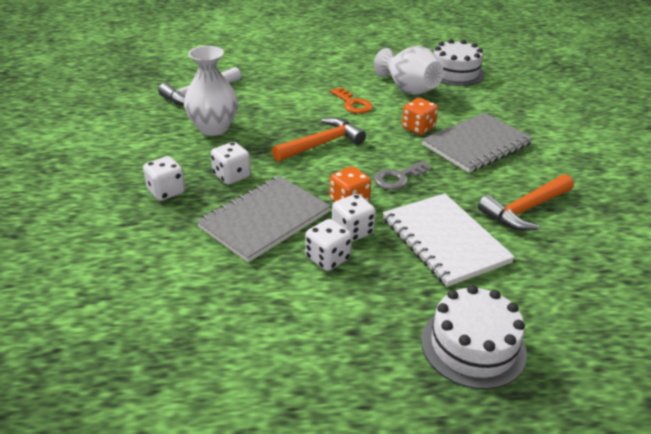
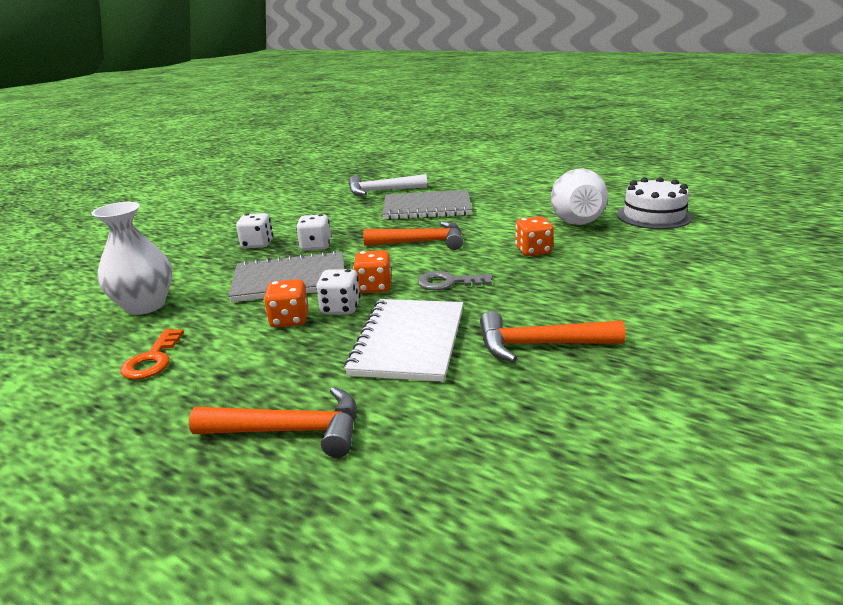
camera: 40 degrees right, 10 degrees down
(213, 128) = (355, 214): white vase -> white vase (145, 305)
(328, 258) = (289, 320): white dice -> orange dice
(353, 104) = (499, 220): orange key -> orange key (152, 360)
(473, 346) = (291, 431): white cake -> orange hammer
(476, 144) = (576, 277): grey notebook -> grey notebook (427, 208)

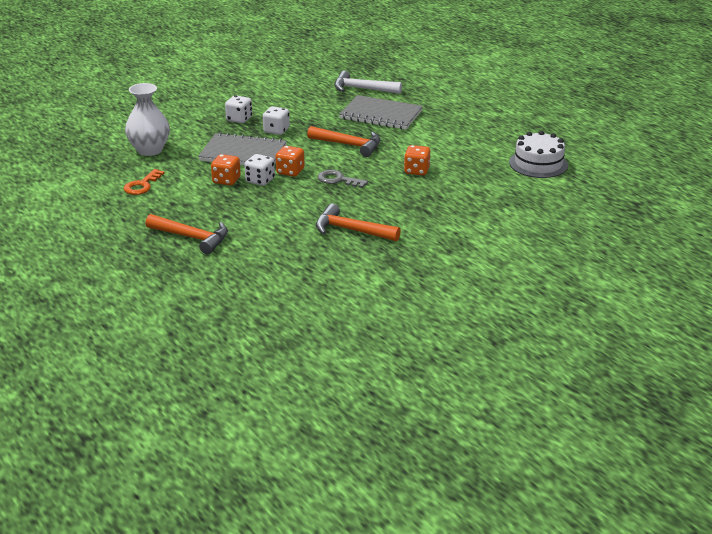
camera: 20 degrees right, 5 degrees up
(409, 341) = (282, 210): white notebook -> none
(575, 220) = (477, 153): white vase -> none

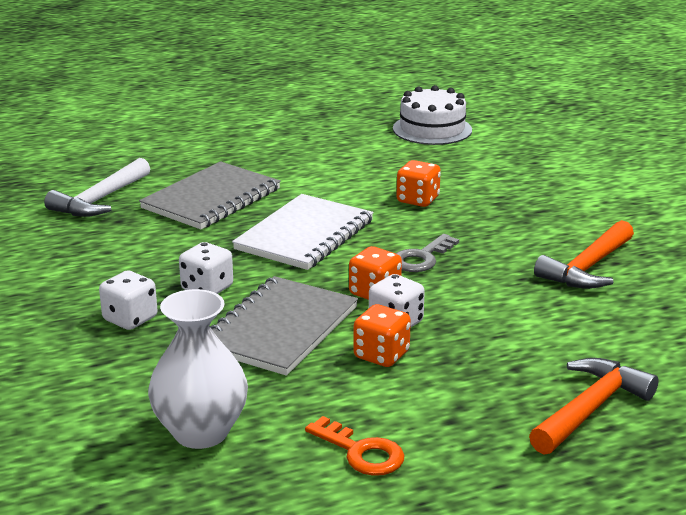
camera: 75 degrees left, 5 degrees down
(349, 145) = (304, 235): orange hammer -> white notebook

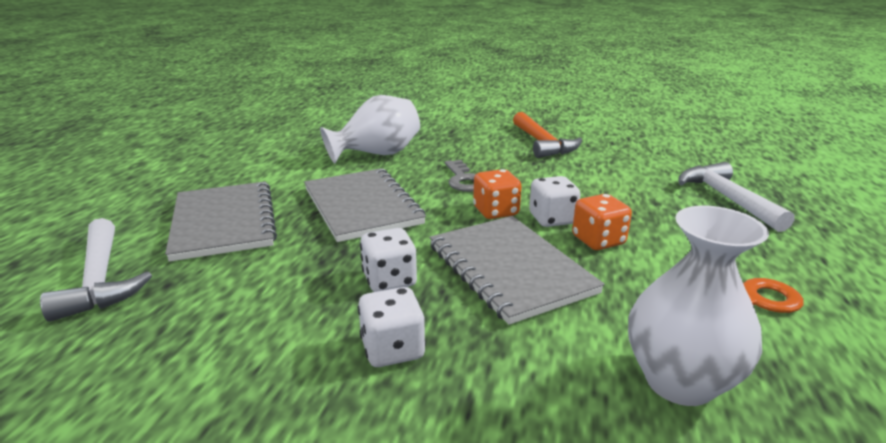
camera: 55 degrees left, 0 degrees up
(304, 235) = (362, 206): white notebook -> grey notebook
(418, 200) = (377, 154): orange dice -> white vase
(432, 129) = (285, 120): white cake -> none
(590, 408) = (726, 198): orange hammer -> white hammer

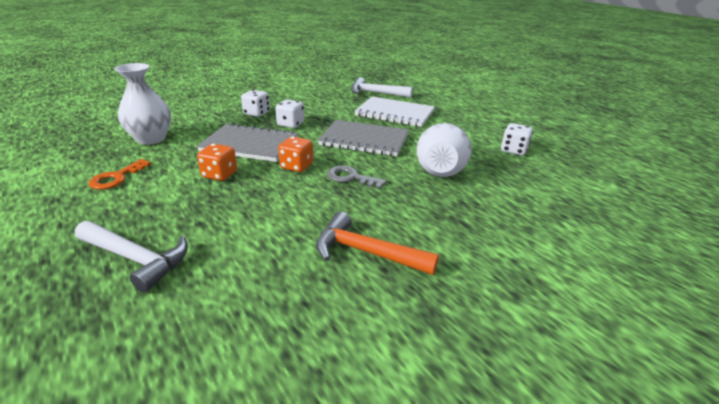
camera: 130 degrees right, 5 degrees up
(223, 222) = (394, 113): grey notebook -> white notebook
(552, 219) = (259, 176): white dice -> white dice (513, 150)

